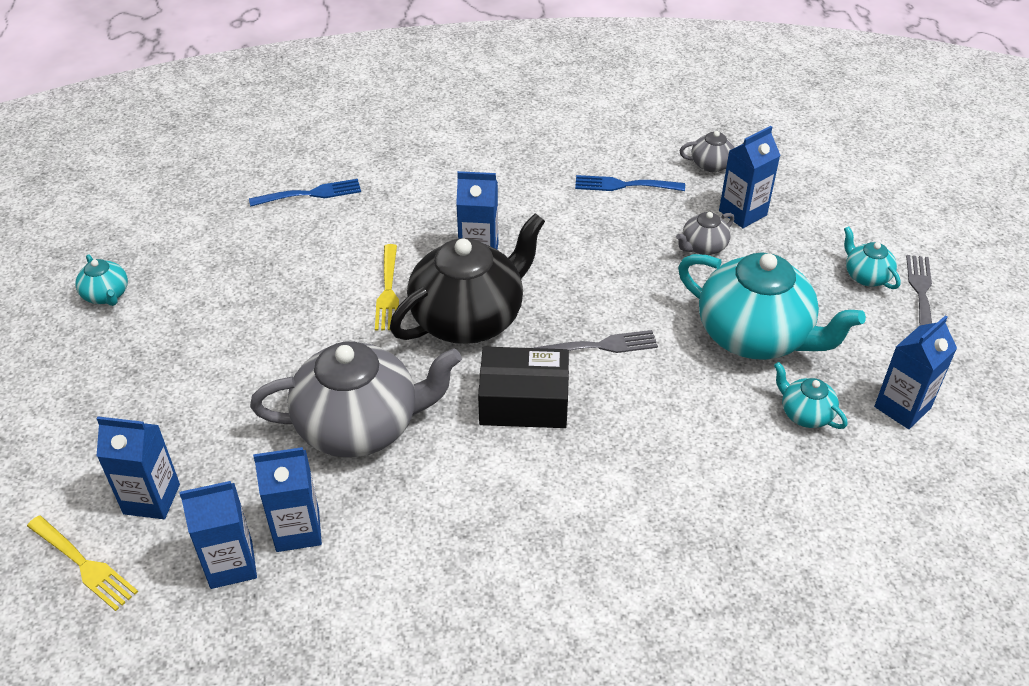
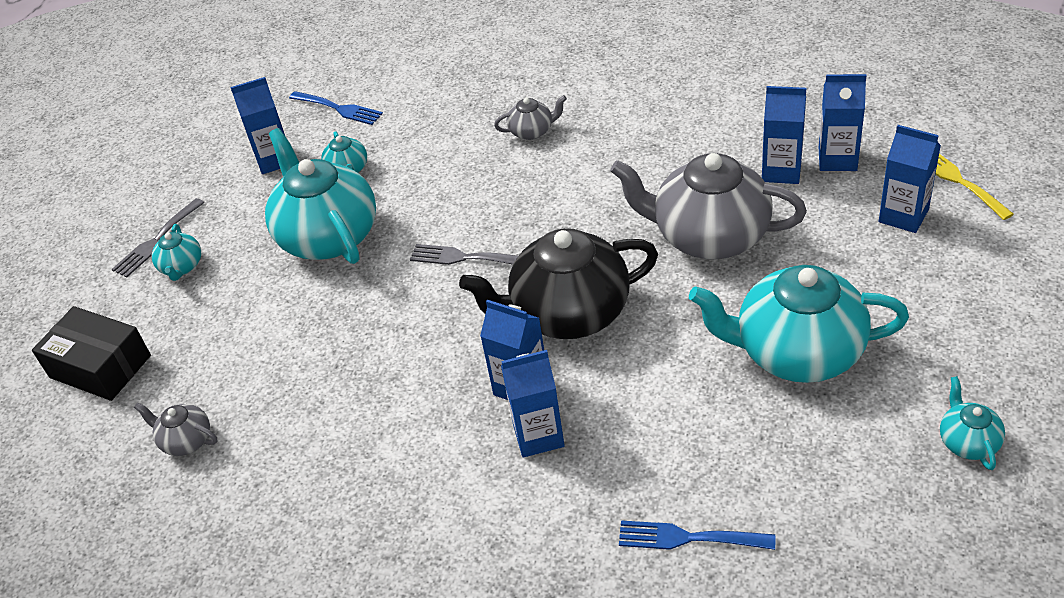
camera: 150 degrees left, 0 degrees up
(251, 331) = (797, 352): none -> turquoise teapot
(388, 291) = (638, 364): yellow fork -> none
(524, 401) = (559, 225): black box -> black box (100, 366)
(624, 185) = (304, 438): blue fork -> blue fork (338, 108)
(703, 247) = (292, 334): grey teapot -> grey teapot (532, 131)
(742, 213) = (218, 364): blue carton -> blue carton (538, 435)

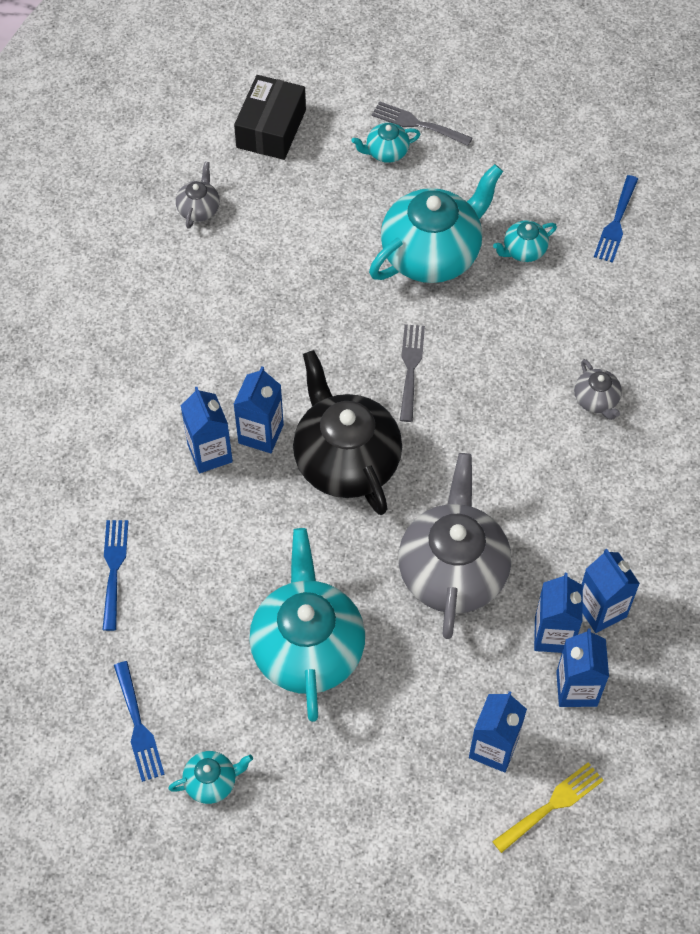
camera: 75 degrees right, 15 degrees up
(275, 159) = (533, 187): blue carton -> blue carton (601, 610)
(902, 514) = (138, 725): none -> blue fork

